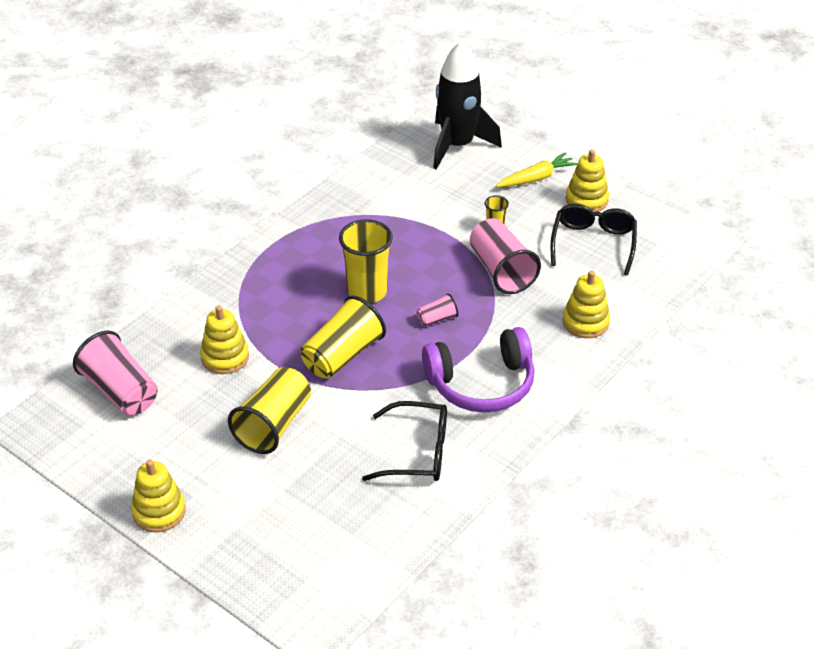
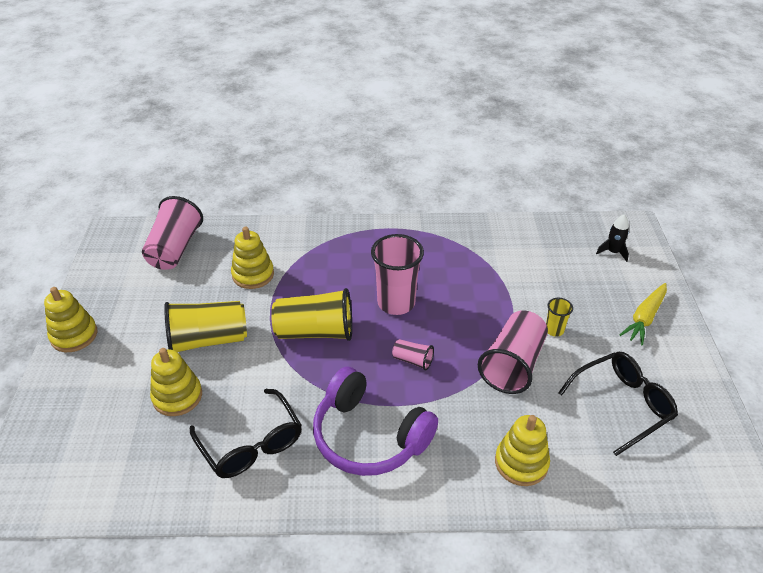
camera: 50 degrees right, 0 degrees up
(367, 292) = (396, 303): yellow cup -> pink cup
(457, 145) = (613, 252): black rocket -> black rocket, size x0.40
(536, 178) = (644, 318): yellow carrot -> yellow carrot turned 105 degrees clockwise
(586, 200) = (666, 366): yellow stacking toy -> yellow stacking toy (177, 396)

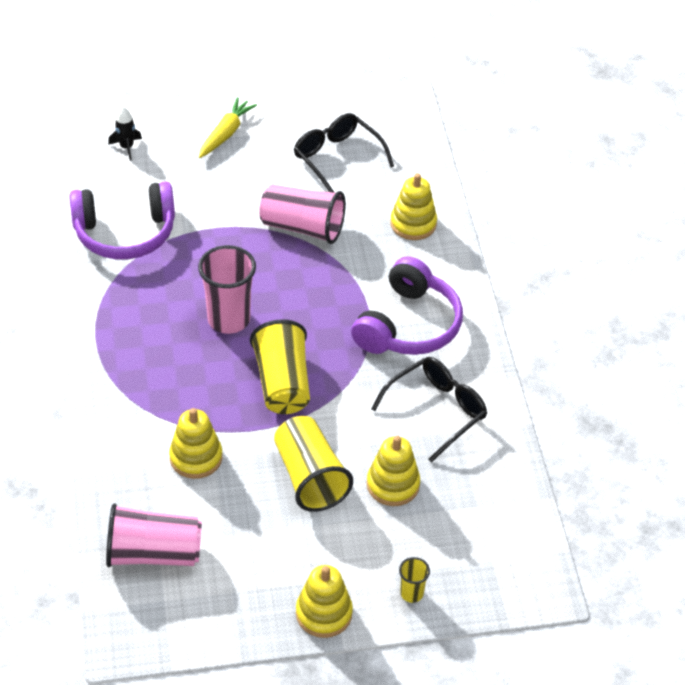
camera: 100 degrees left, 5 degrees up
(412, 360) = (310, 301): pink cup -> none
(503, 247) = (125, 233): none -> purple headphones
(554, 330) = (252, 197): yellow cup -> yellow cup (411, 593)
(644, 318) = (225, 134): yellow carrot -> yellow carrot turned 90 degrees counterclockwise

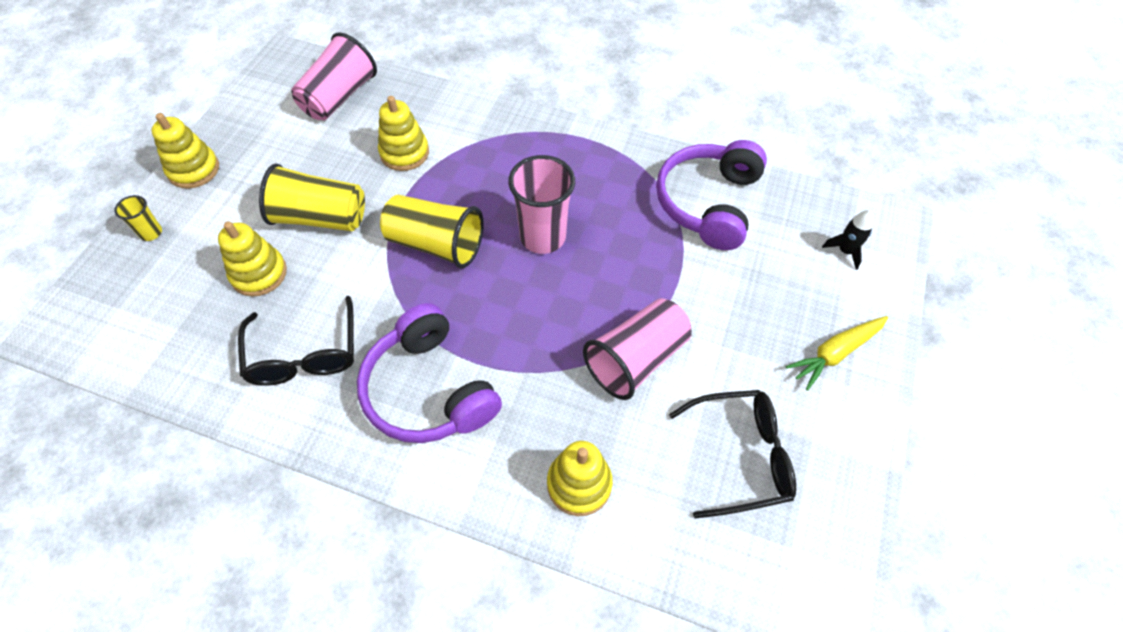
camera: 120 degrees right, 10 degrees up
(225, 134) = (835, 353): yellow carrot -> yellow carrot turned 90 degrees clockwise

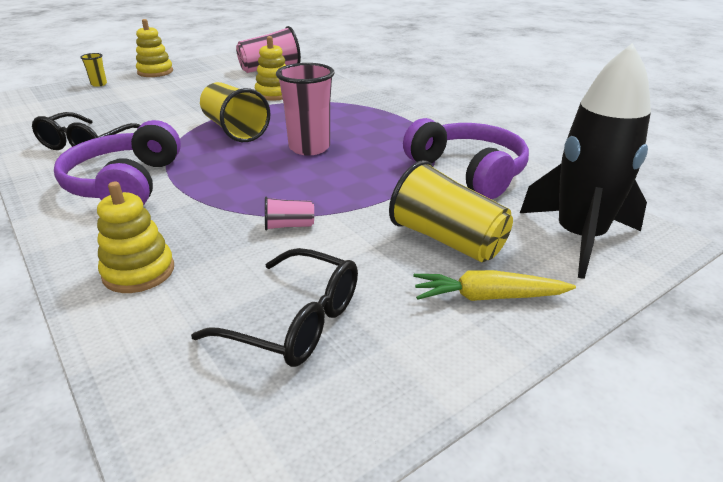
camera: 35 degrees right, 25 degrees down
(259, 273) = (121, 110): yellow stacking toy -> none
(320, 218) = (187, 102): yellow cup -> yellow cup (447, 240)
(636, 359) = (289, 226): pink cup -> pink cup, size x0.48
(709, 203) = (468, 171): purple headphones -> purple headphones turned 90 degrees clockwise
(845, 251) = (579, 238): black rocket -> black rocket, size x2.49

